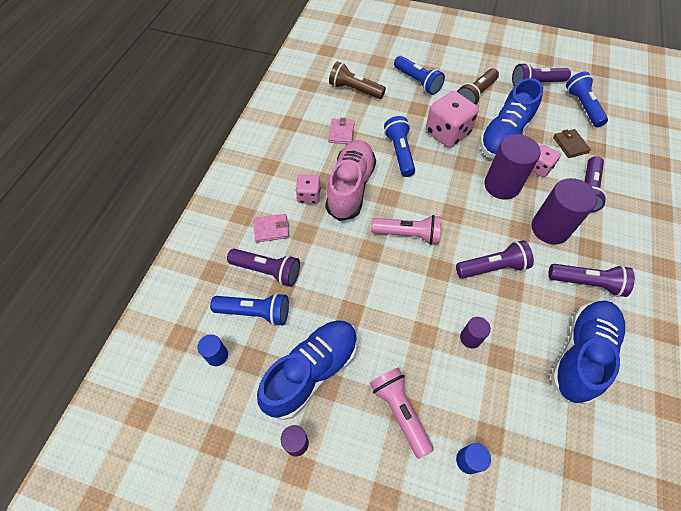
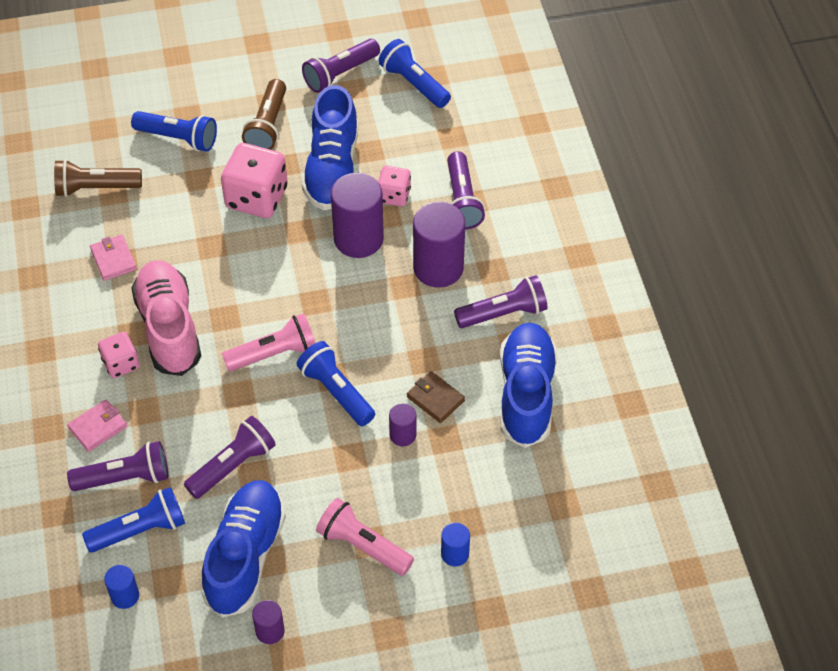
camera: 30 degrees left, 5 degrees down
(399, 152) = (207, 252): blue flashlight -> blue flashlight (336, 391)
(493, 267) = (392, 345): purple flashlight -> purple flashlight (233, 465)
(570, 145) = (419, 146): brown wallet -> brown wallet (435, 399)

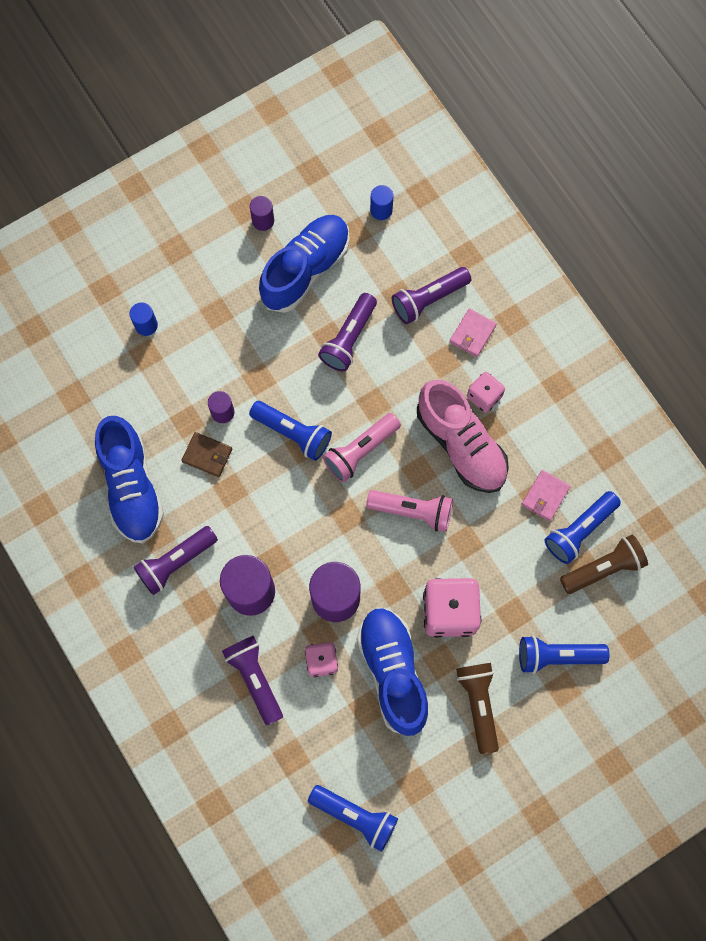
camera: 160 degrees right, 20 degrees up
(113, 259) = (545, 496): pink wallet -> pink wallet turned 75 degrees clockwise
(140, 530) = (395, 262): blue flashlight -> blue flashlight (579, 530)
(245, 556) = (306, 269): blue shoe -> blue shoe turned 135 degrees counterclockwise
(340, 74) = (436, 801): purple flashlight -> none
(362, 545) = (220, 308): pink flashlight -> pink flashlight (413, 511)

